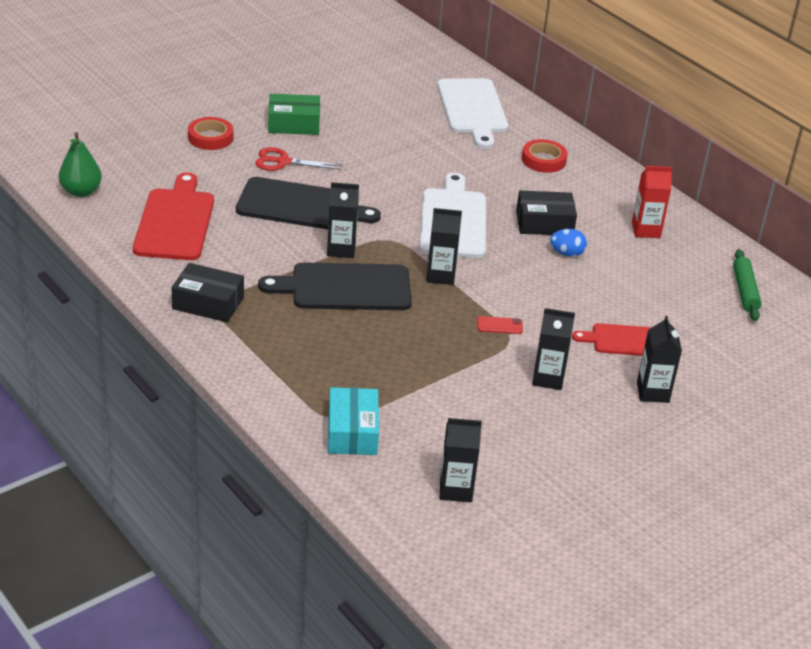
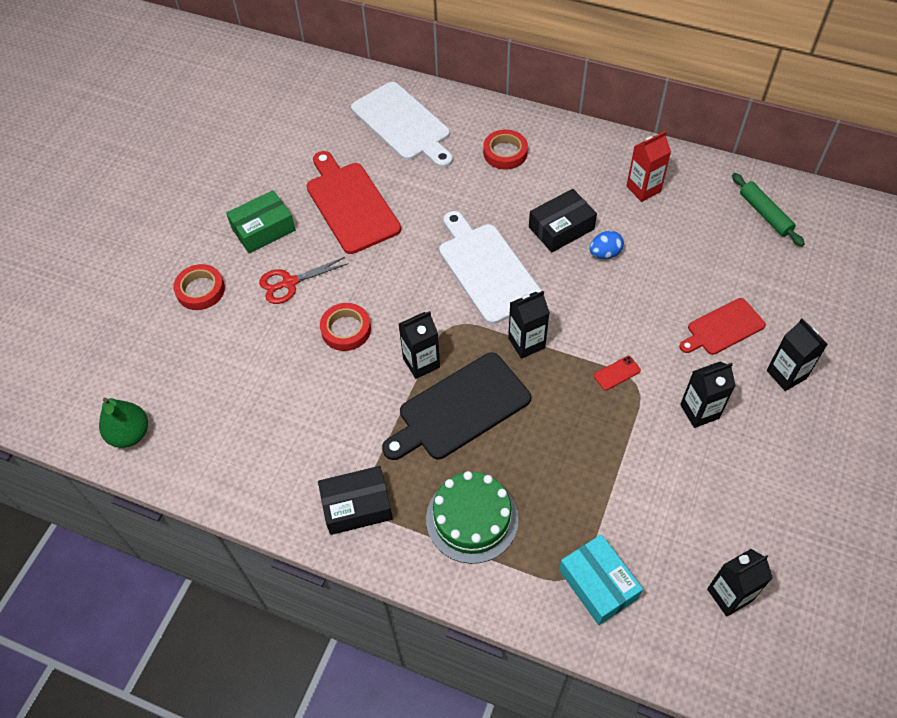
camera: 25 degrees left, 20 degrees up
(175, 221) = (249, 419): red cutting board -> red cutting board (350, 204)
(290, 350) = (472, 518): none -> green cake
(300, 206) = (346, 329): black cutting board -> red tape

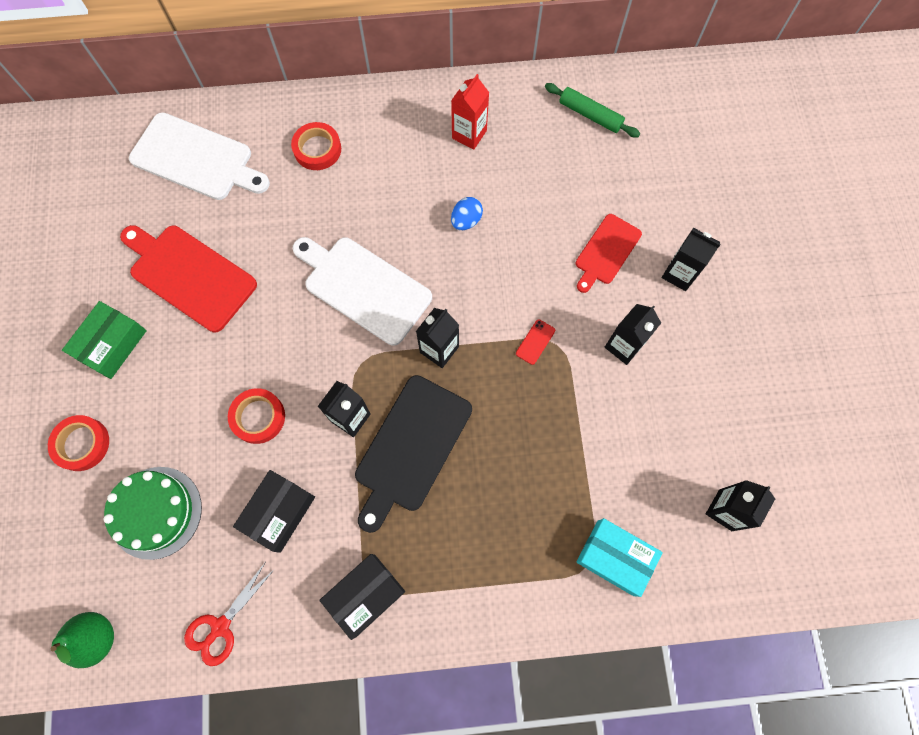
camera: 30 degrees left, 15 degrees up
(289, 283) = (172, 392): red scissors -> red scissors (220, 626)
(472, 518) = (477, 552): green cake -> green cake (156, 512)
(561, 228) = (412, 211): black box -> black box (278, 512)

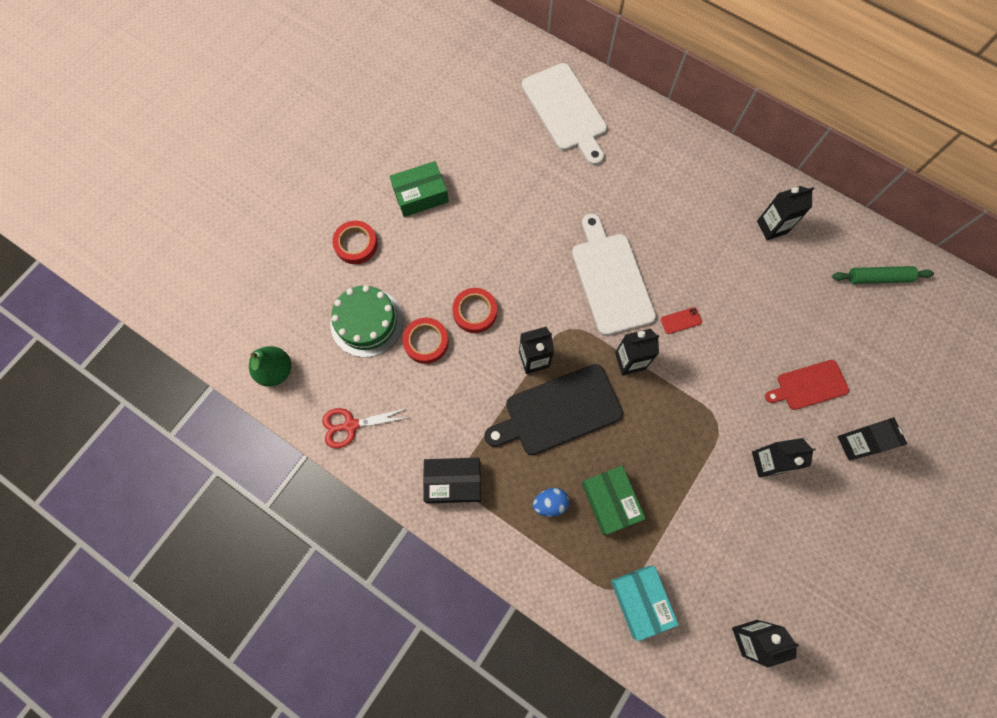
camera: 40 degrees right, 0 degrees up
(189, 275) = (502, 186): red cutting board -> none
(278, 512) = (440, 383): black box -> none
(317, 149) = (653, 161): red tape -> red tape (426, 342)
(466, 221) = (720, 286): blue egg -> blue egg (550, 503)
(469, 134) = (771, 227): red carton -> black carton
(521, 491) = (610, 501): none -> green box
(535, 342) = (703, 408): red phone -> red phone (681, 321)
(590, 115) = (878, 278): green rolling pin -> green rolling pin turned 75 degrees counterclockwise

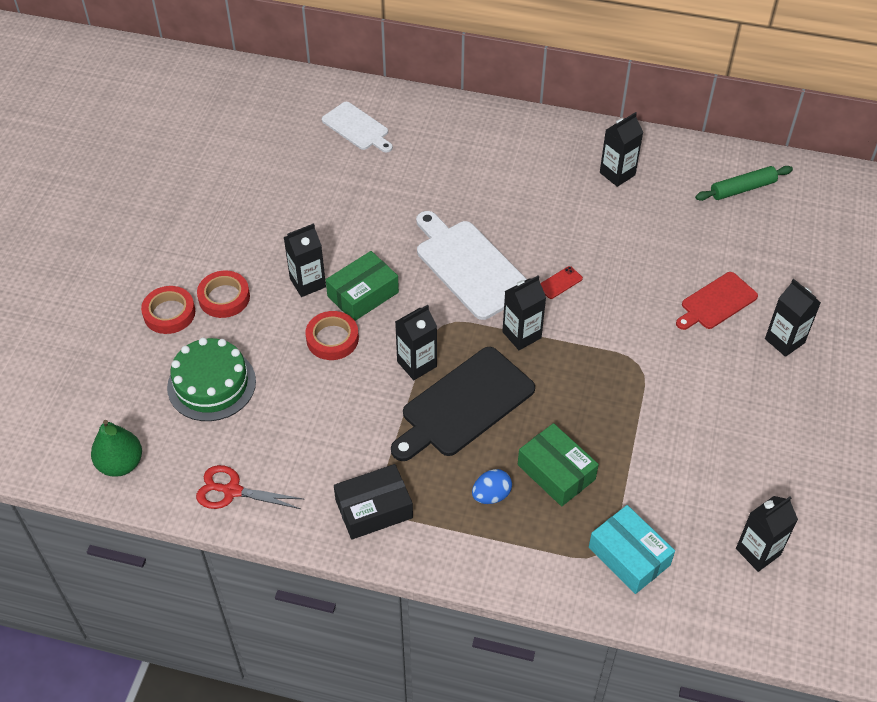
camera: 20 degrees left, 20 degrees down
(351, 425) = (232, 491): red scissors -> red scissors turned 45 degrees clockwise
(420, 195) = (226, 246): green box -> green box (363, 294)
(426, 342) = (288, 383): red tape -> red tape (224, 297)
(565, 111) = (357, 128): white cutting board -> white cutting board, size x0.61
(767, 462) = (704, 384): black carton -> black carton (307, 283)

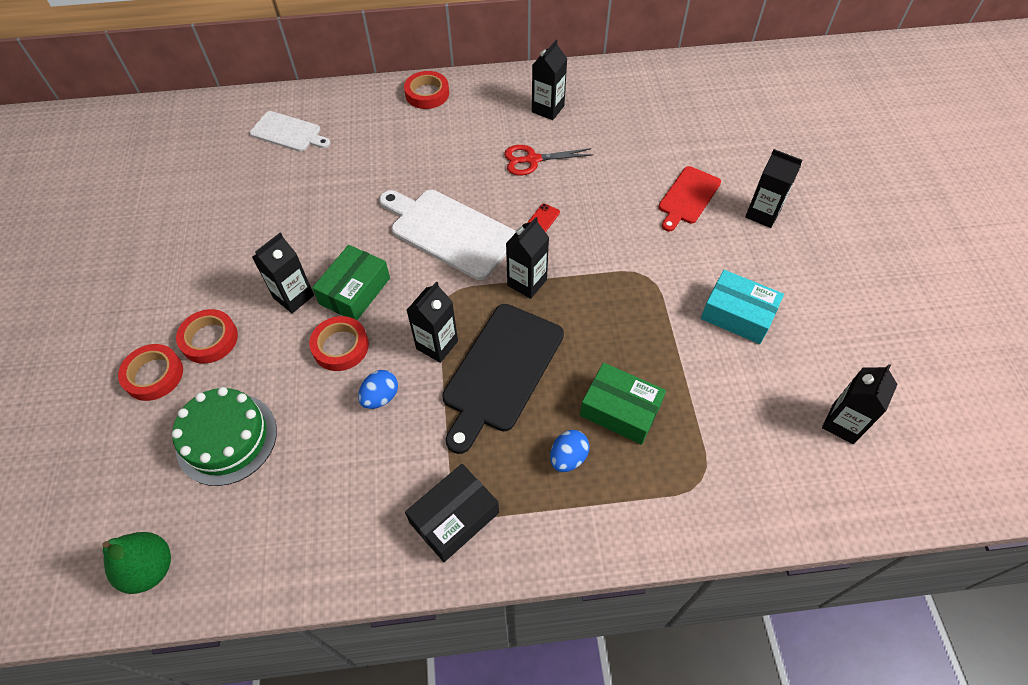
camera: 20 degrees left, 5 degrees up
(232, 491) = (291, 554): red scissors -> red scissors (532, 160)
(350, 392) = (380, 397): none -> blue egg
(504, 125) = (427, 94): none -> red tape
(629, 556) = (729, 473): turquoise box -> turquoise box (737, 314)
(742, 189) = (661, 92): green rolling pin -> none

